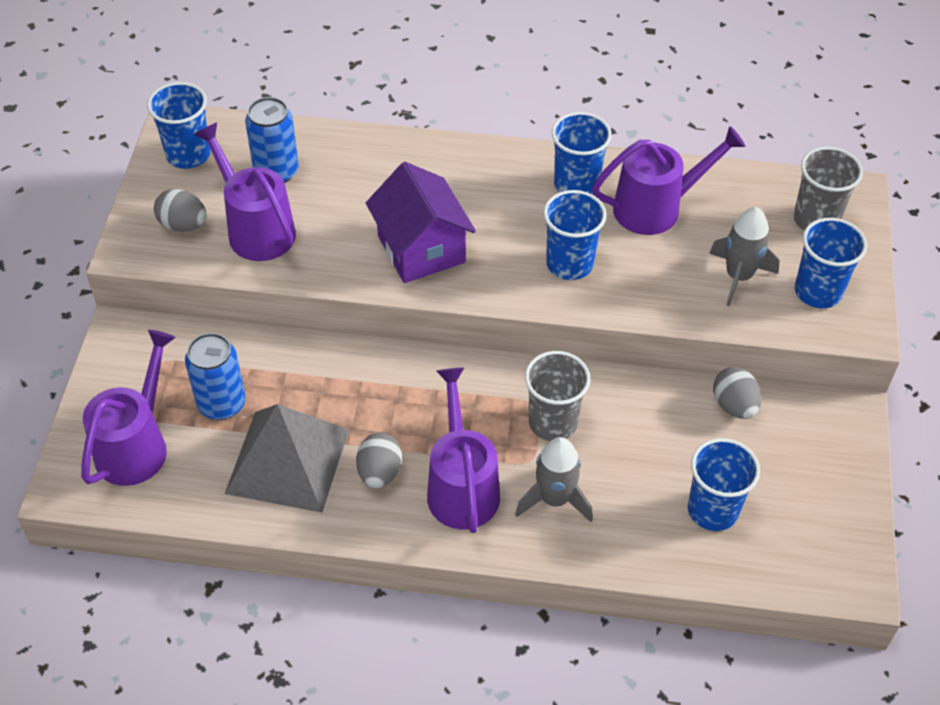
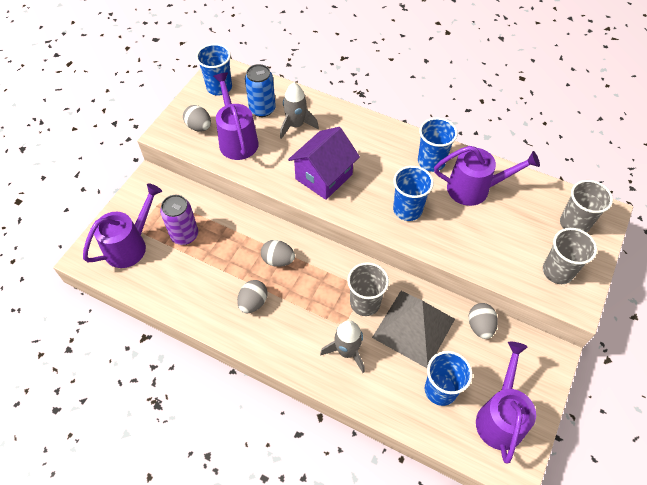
camera: 20 degrees right, 5 degrees up
(221, 404) = (184, 235): blue can -> purple can
(288, 460) = (206, 279): grey pyramid -> grey pyramid (414, 328)
(392, 399) = (278, 260): none -> grey egg
(421, 249) = (324, 176): purple house -> purple house turned 45 degrees clockwise
(461, 486) = (296, 326): purple watering can -> purple watering can (500, 416)
(738, 276) = (509, 247): grey rocket -> grey rocket (296, 125)
(818, 291) = (557, 271): blue cup -> grey cup

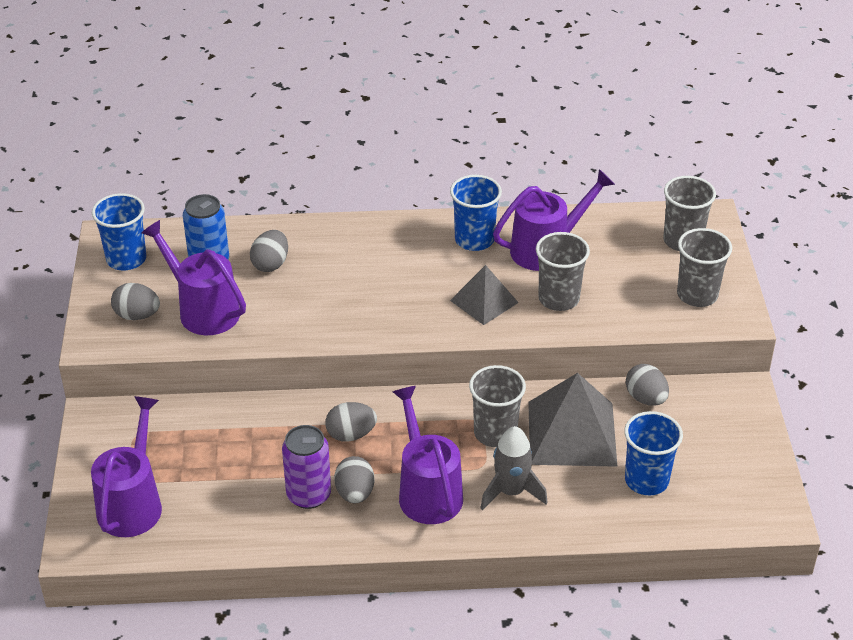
camera: 30 degrees left, 15 degrees down
(184, 235) = (201, 460): purple can -> purple can (308, 495)
(296, 125) = (270, 264): grey rocket -> grey egg
(324, 176) = (353, 307): purple house -> none
(407, 209) = (484, 301): blue cup -> grey pyramid
(458, 230) = (558, 299): none -> grey cup
(500, 416) = (729, 475): purple watering can -> purple watering can (427, 491)

